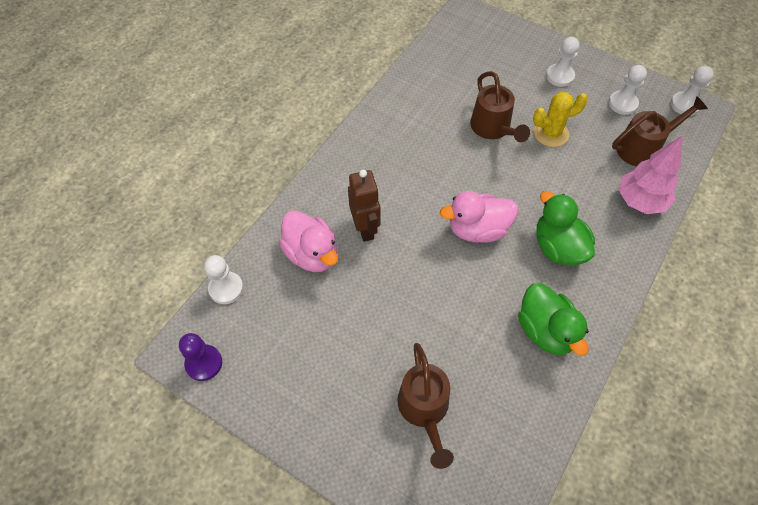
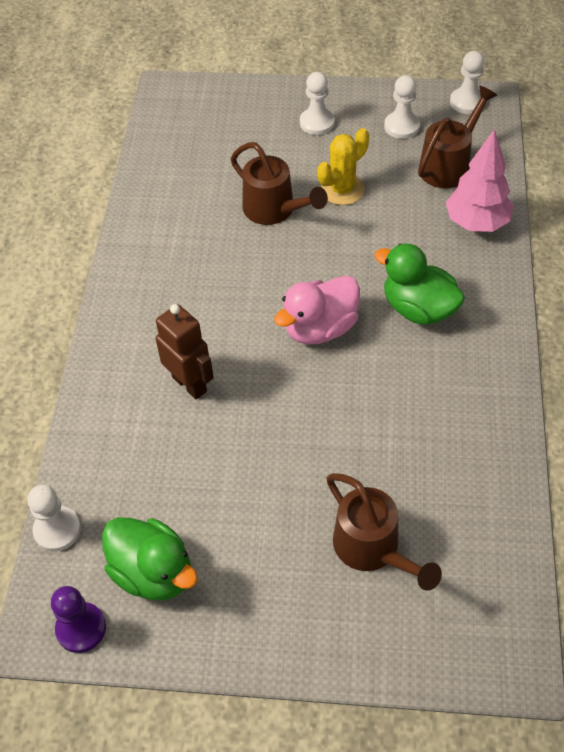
camera: 25 degrees left, 5 degrees down
(312, 254) = (142, 441): pink duck -> none
(545, 331) = (454, 402): green duck -> green duck (153, 573)

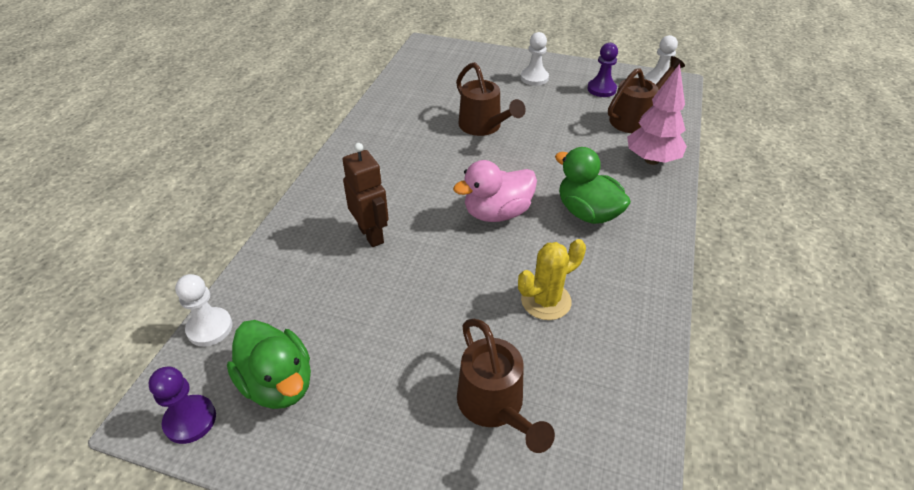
camera: 10 degrees right, 10 degrees down
(342, 189) = (542, 121): yellow cactus -> yellow cactus (546, 301)
(401, 126) = (601, 89): white pawn -> purple pawn

